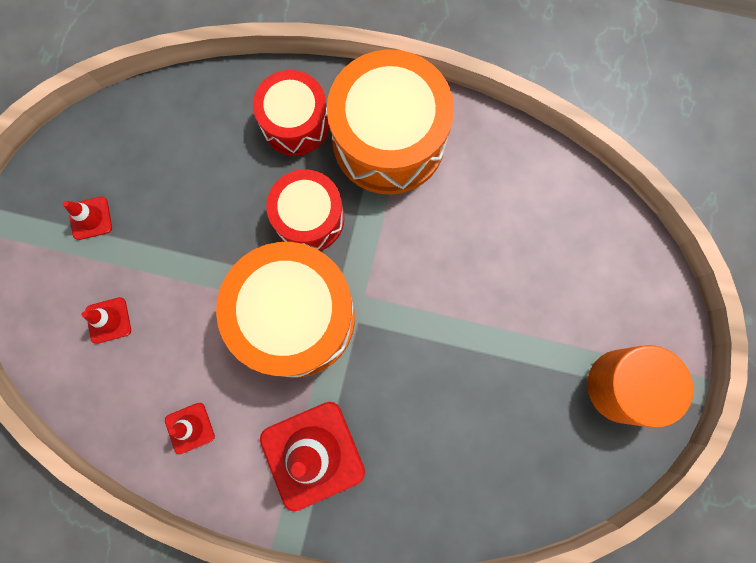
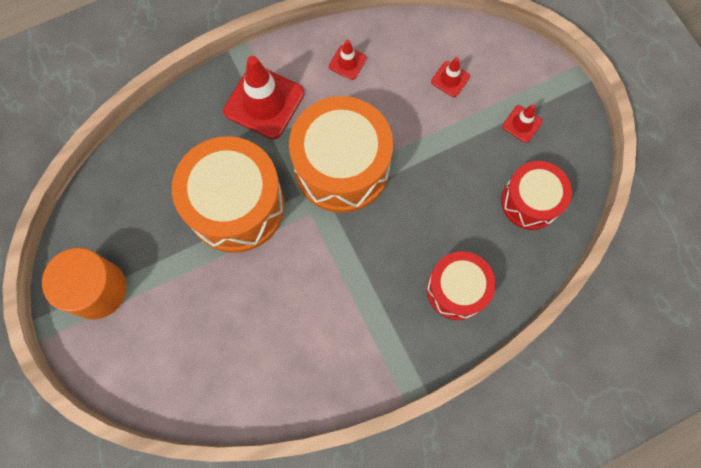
camera: 140 degrees right, 5 degrees down
(309, 218) = (388, 233): red drum -> red drum (530, 201)
(389, 140) = (383, 331): orange drum -> orange drum (236, 205)

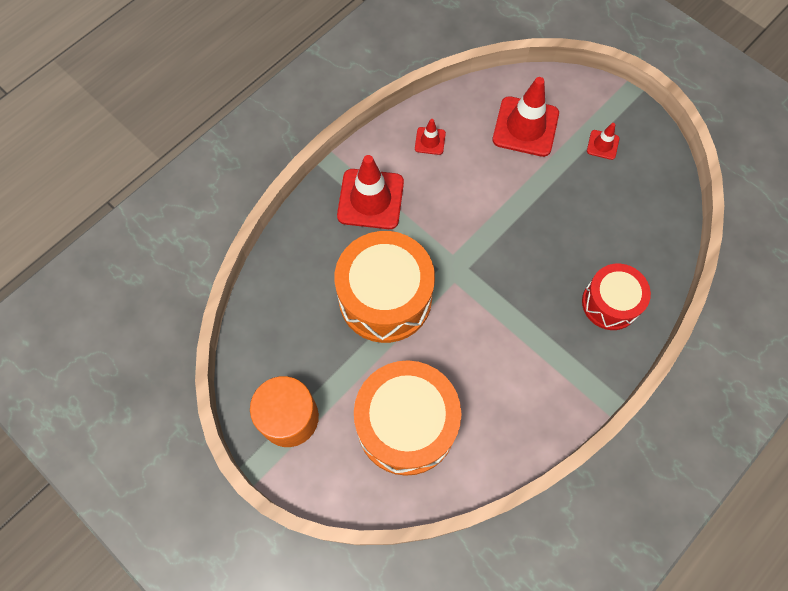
camera: 20 degrees left, 5 degrees down
(341, 167) = (464, 232): orange drum -> orange drum (406, 424)
(450, 79) = (525, 127): red traffic cone -> red traffic cone, size x2.07
(530, 201) = (638, 207): red drum -> none

